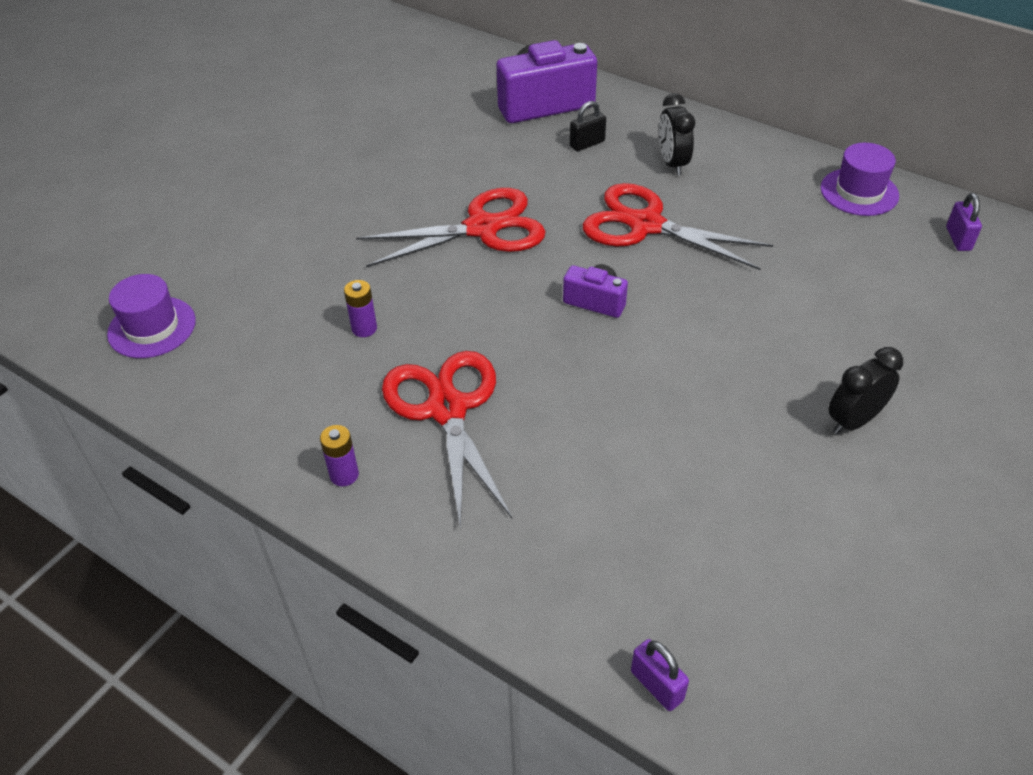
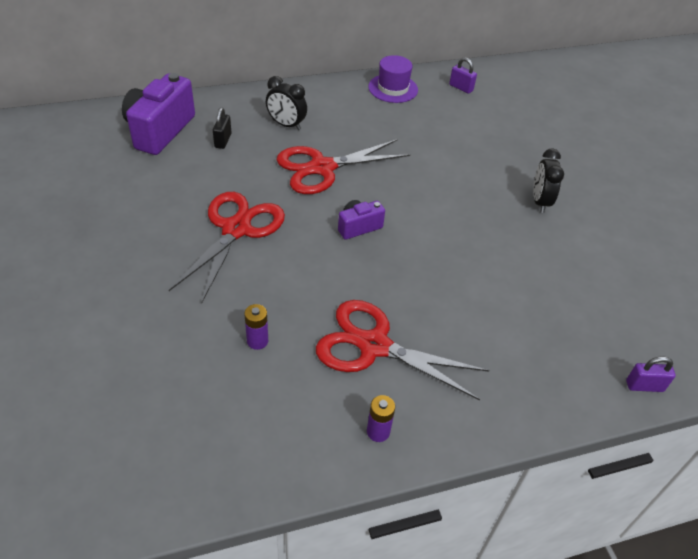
camera: 55 degrees left, 0 degrees up
(152, 327) = (104, 464): purple hat -> none

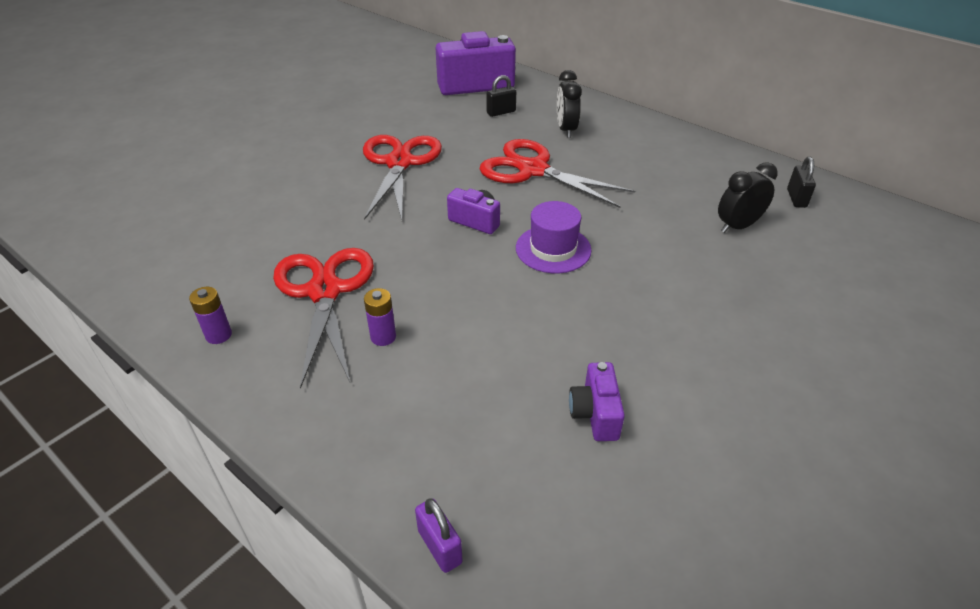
camera: 60 degrees right, 5 degrees down
(236, 229) = (399, 163): red scissors -> red scissors turned 75 degrees counterclockwise
(257, 341) = (278, 226): purple battery -> purple battery (383, 337)
(393, 88) = (716, 159): purple hat -> purple hat (553, 249)
(461, 88) = (796, 198): purple padlock -> black padlock
(540, 201) = (679, 330): black clock -> black clock (737, 226)
(583, 271) = (595, 414): none -> purple camera

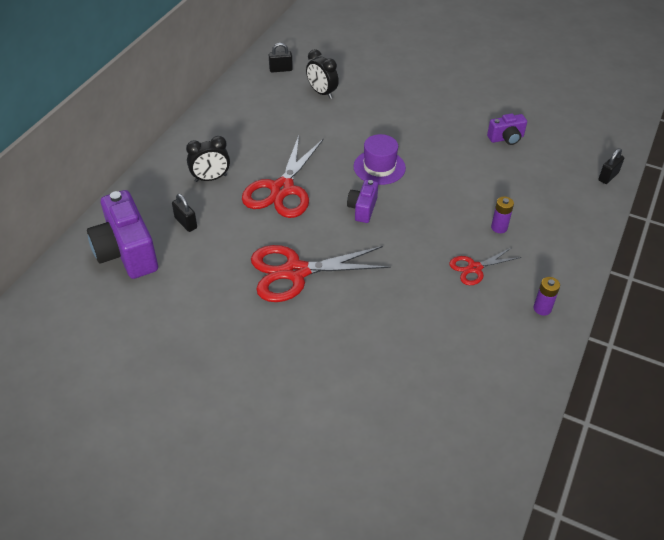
camera: 105 degrees left, 5 degrees up
(324, 291) = (474, 268): red scissors -> red scissors, size x0.53
(440, 547) = (608, 176): purple padlock -> black padlock

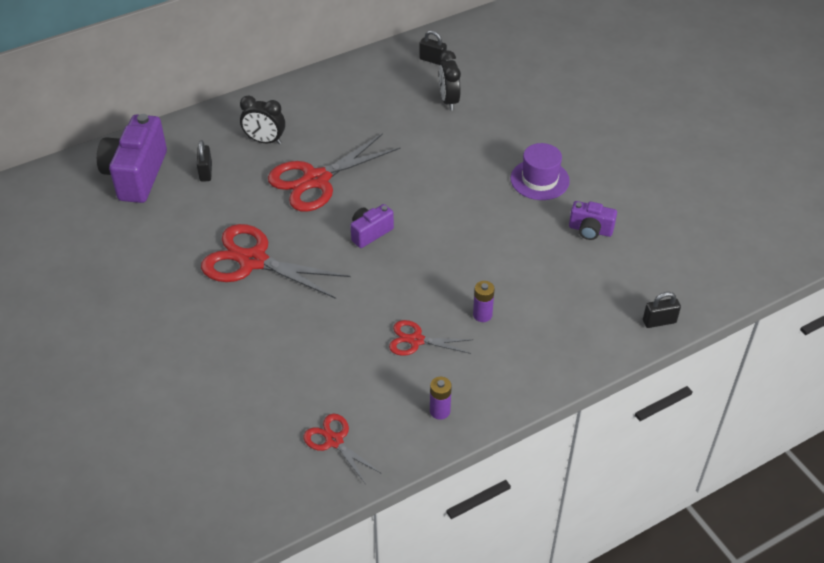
camera: 35 degrees right, 0 degrees up
(379, 167) = (427, 200): purple hat -> purple hat (539, 180)
(495, 372) = (334, 441): none -> red scissors

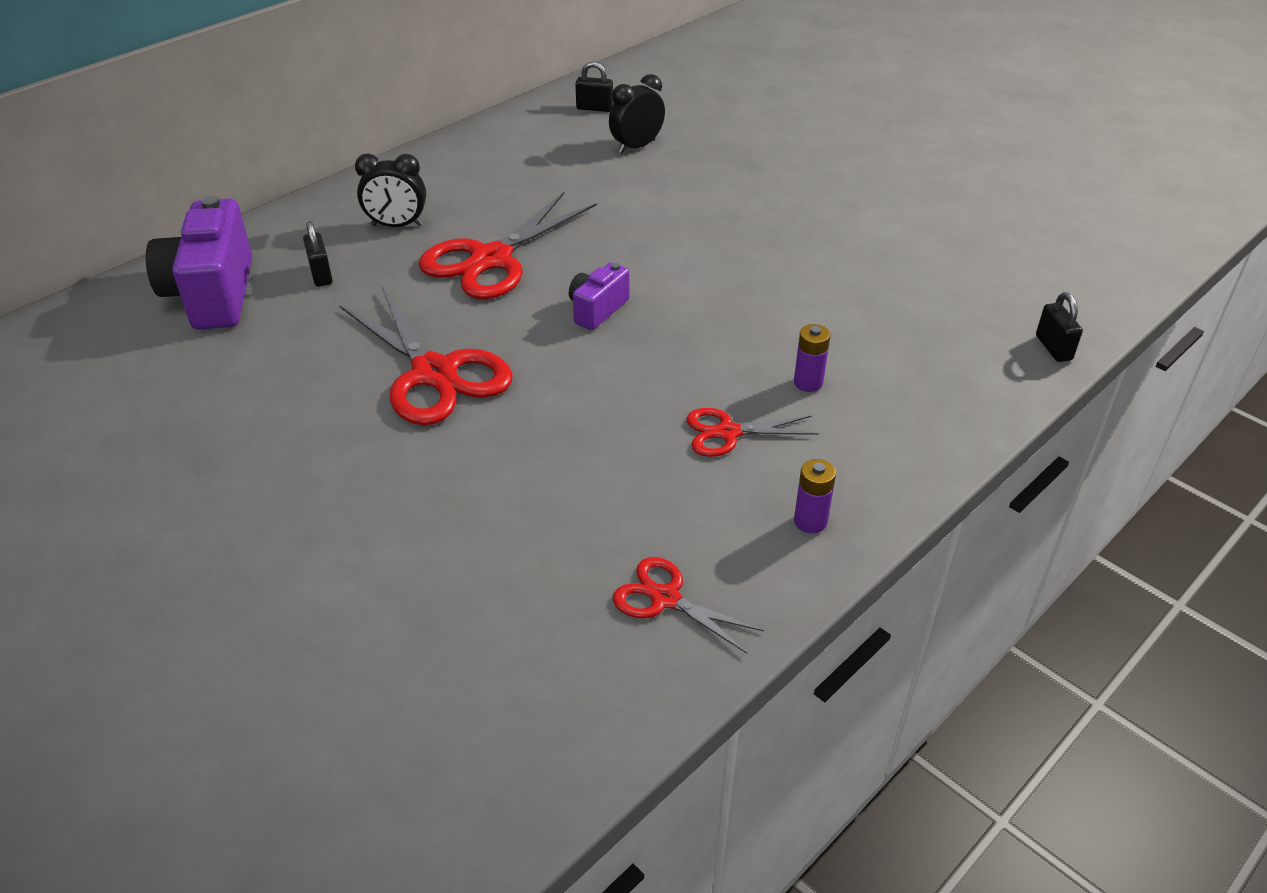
camera: 15 degrees left, 5 degrees down
(253, 261) = (435, 373): red scissors -> red scissors turned 135 degrees counterclockwise
(448, 101) = (636, 147): black clock -> black clock turned 75 degrees clockwise
(539, 180) = (802, 213): purple hat -> none
(590, 230) = (900, 258): purple camera -> none
(659, 321) = (1053, 348): black padlock -> black padlock turned 75 degrees counterclockwise

